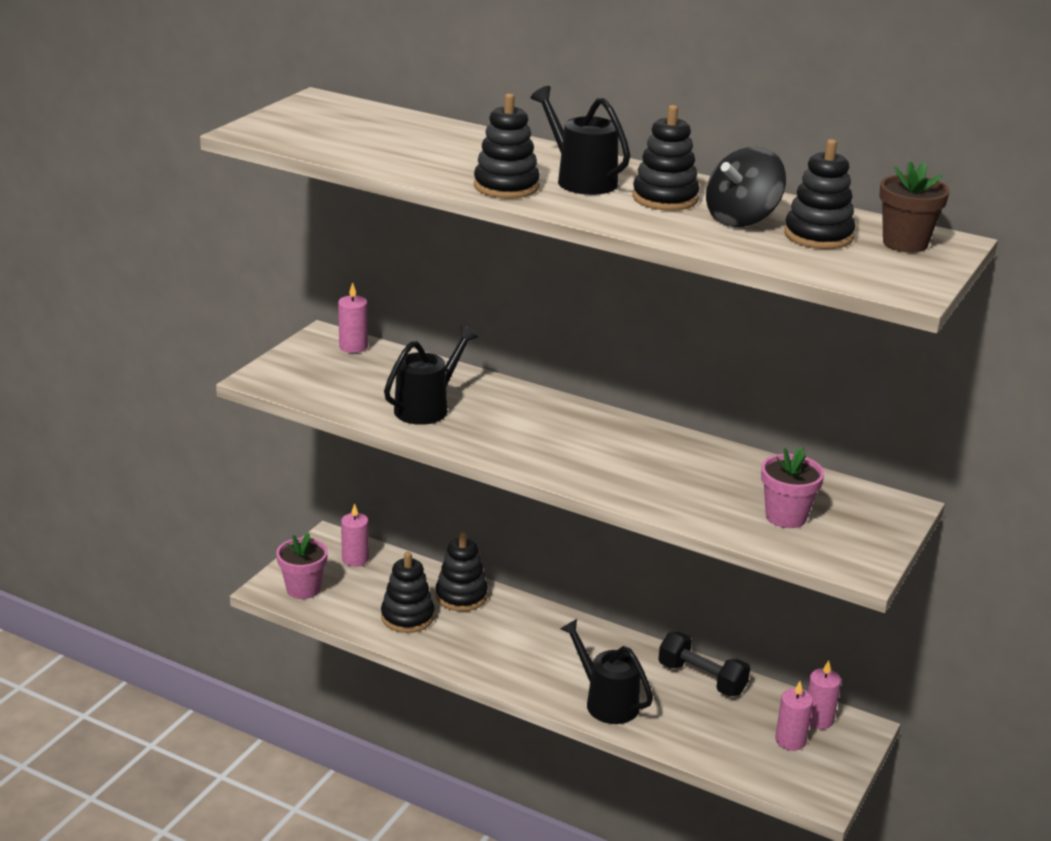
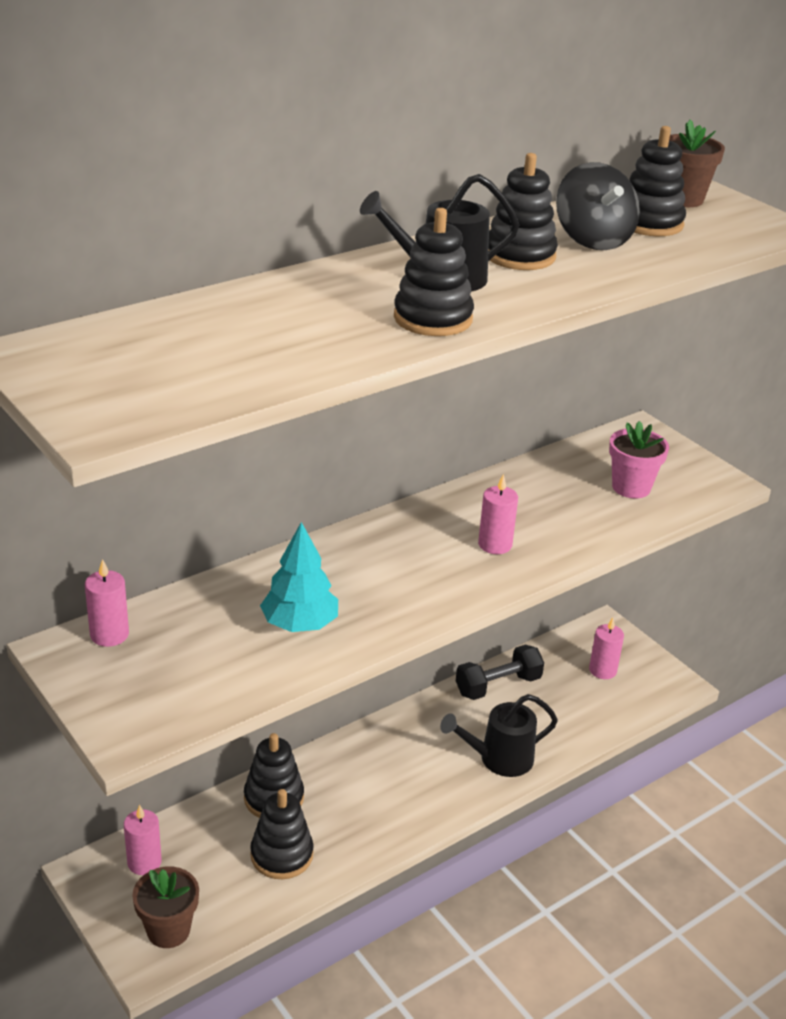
camera: 65 degrees left, 5 degrees up
(303, 589) = (168, 930): pink flower pot -> brown flower pot
(427, 408) = (300, 624): black watering can -> turquoise tree
(818, 719) = (584, 643): pink candle -> pink candle (495, 545)

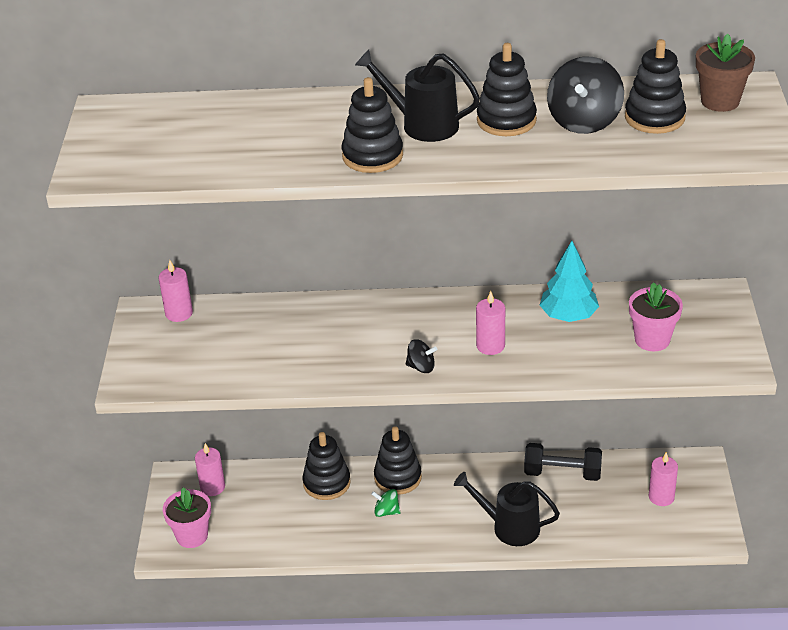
camera: 40 degrees right, 5 degrees up
(168, 930) = (192, 536): brown flower pot -> pink flower pot
(282, 855) = (299, 522): black stacking toy -> black stacking toy (398, 477)
(300, 624) = (297, 352): turquoise tree -> turquoise tree (568, 316)
(365, 799) = (386, 511): none -> green spinning top
(450, 590) = (421, 367): none -> black spinning top

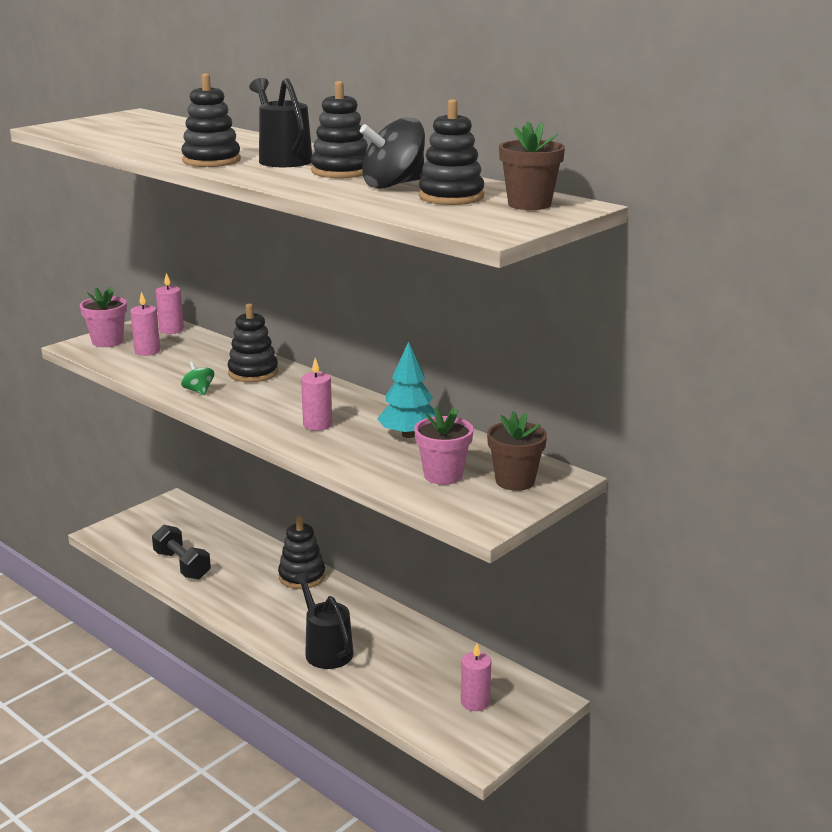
camera: 40 degrees right, 15 degrees down
(192, 536) = (128, 535): pink flower pot -> pink flower pot (107, 341)
(212, 487) = (183, 518): pink candle -> pink candle (147, 351)
(326, 483) = (252, 554): black stacking toy -> black stacking toy (253, 373)
(386, 511) = (260, 591): green spinning top -> green spinning top (198, 391)
(421, 367) = (248, 414): black spinning top -> none
(562, 473) = (422, 641): black dumbbell -> black dumbbell (182, 565)
(701, 316) = (515, 481): none -> brown flower pot

